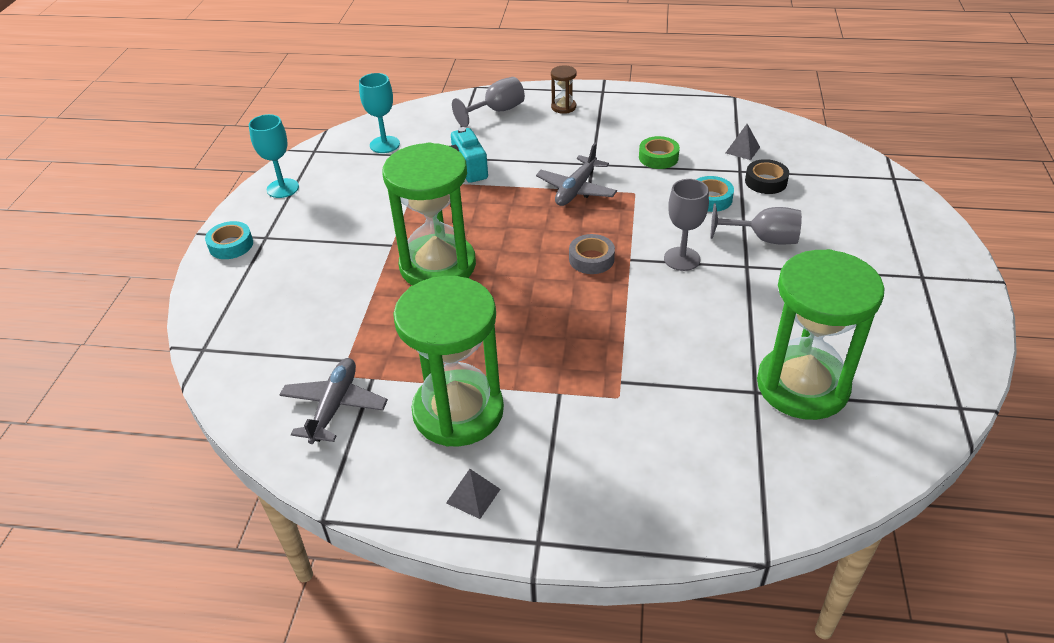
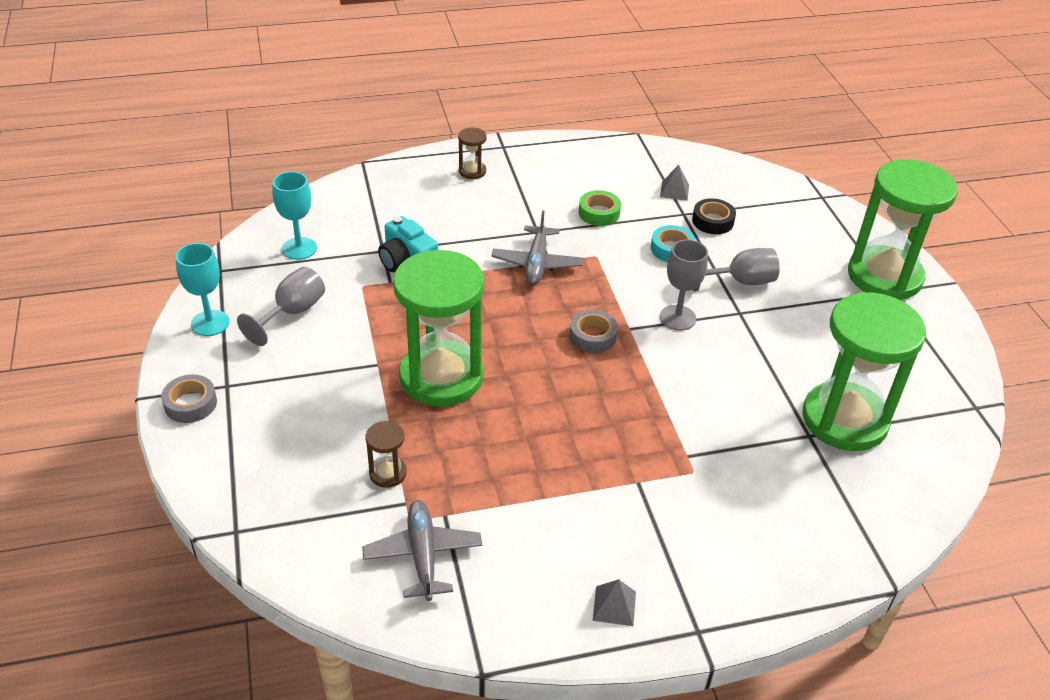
camera: 25 degrees left, 0 degrees up
(231, 245) = (190, 404): turquoise tape -> grey tape
(347, 333) = (388, 473): none -> brown hourglass
(458, 411) = (552, 526): green hourglass -> green hourglass (884, 276)
(497, 111) = (403, 187): grey goblet -> grey goblet (292, 313)

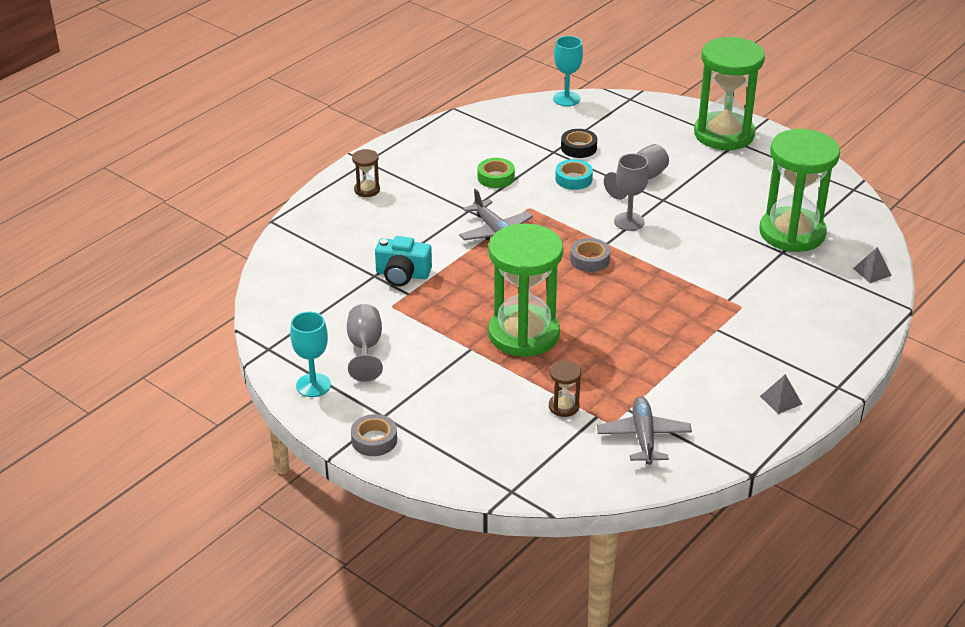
camera: 35 degrees left, 5 degrees down
(299, 248) = (309, 304): turquoise goblet -> turquoise goblet (566, 99)
(422, 555) = (643, 437): grey plane -> grey plane turned 45 degrees clockwise
(674, 191) = (529, 138): grey pyramid -> grey pyramid (872, 272)

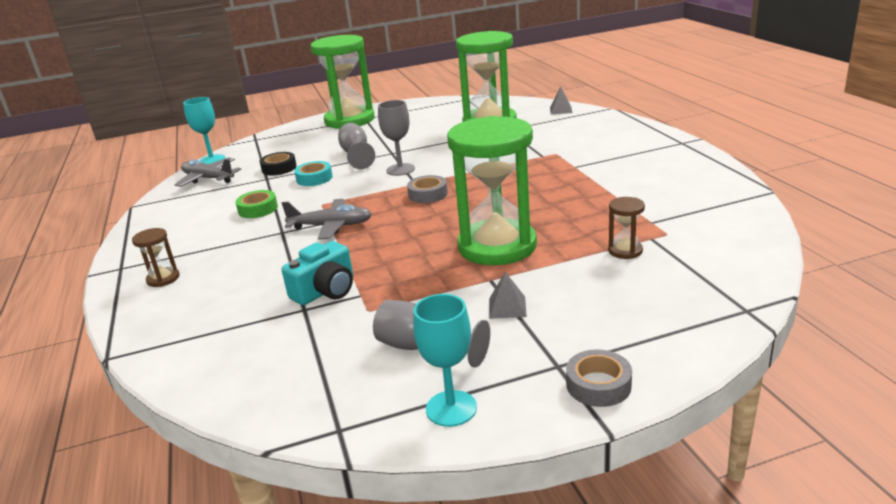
camera: 55 degrees left, 10 degrees down
(643, 437) = (697, 224): grey plane -> grey plane (208, 179)
(781, 400) = (683, 163): grey pyramid -> grey pyramid (507, 307)

